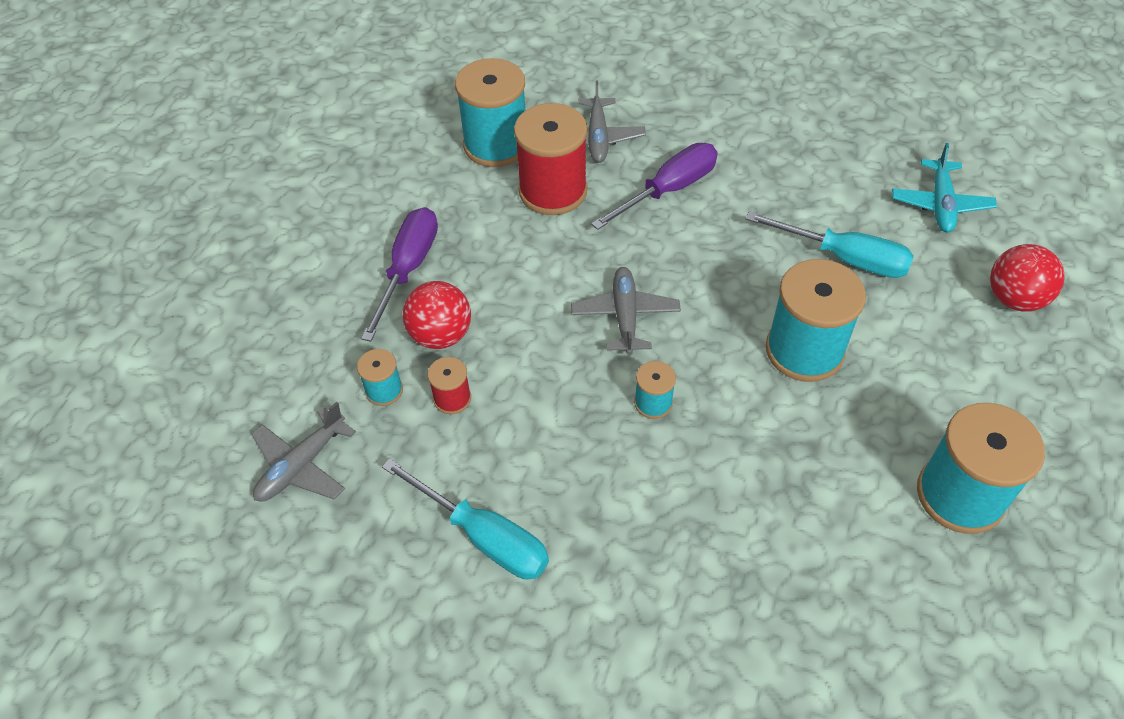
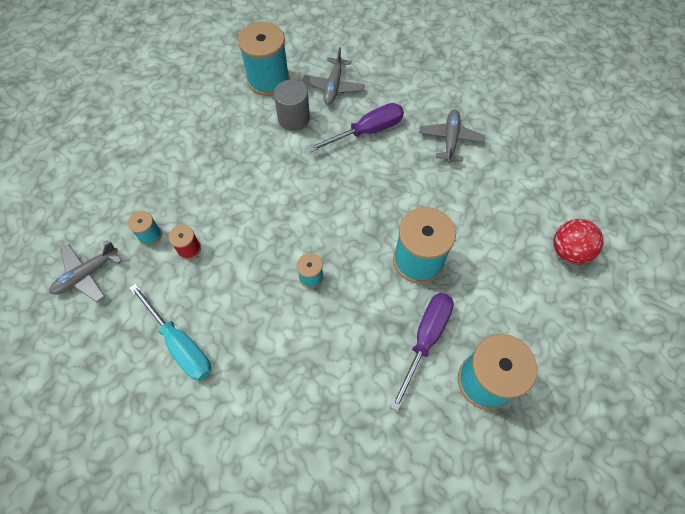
camera: 10 degrees right, 10 degrees up
(408, 269) = (188, 156): purple screwdriver -> purple screwdriver (425, 339)
(441, 335) = (195, 205): red ball -> none
(553, 191) = (294, 118): red spool -> grey cylinder
(625, 316) = (312, 214): grey plane -> grey plane (450, 139)
(844, 258) = (465, 201): turquoise screwdriver -> none
(940, 204) = (542, 174): turquoise plane -> none

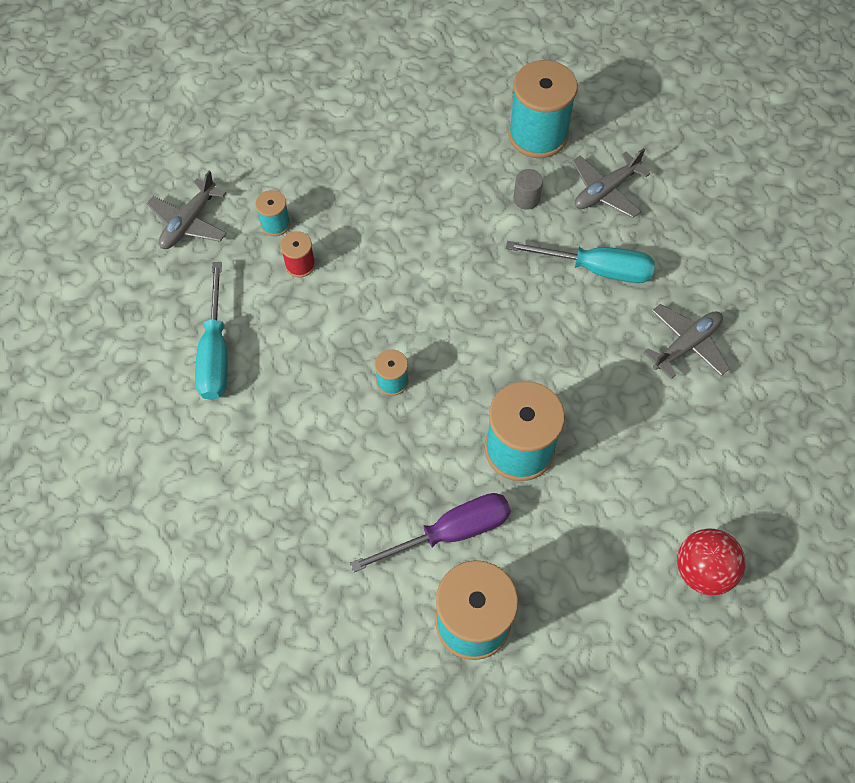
camera: 40 degrees right, 0 degrees up
(87, 275) = (189, 222): grey plane -> grey plane turned 60 degrees counterclockwise
(294, 118) = (526, 199): grey cylinder -> grey cylinder, size x0.60
(367, 131) = (596, 269): purple screwdriver -> turquoise screwdriver

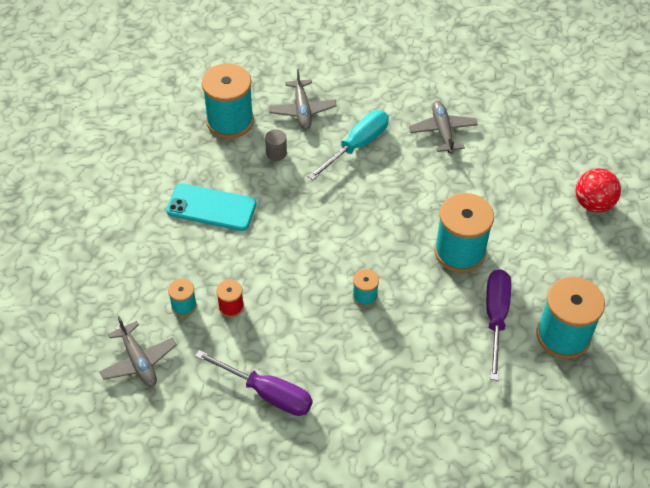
camera: 60 degrees left, 10 degrees down
(216, 352) = (267, 393): turquoise screwdriver -> purple screwdriver
(411, 181) = (211, 207): none -> turquoise phone

